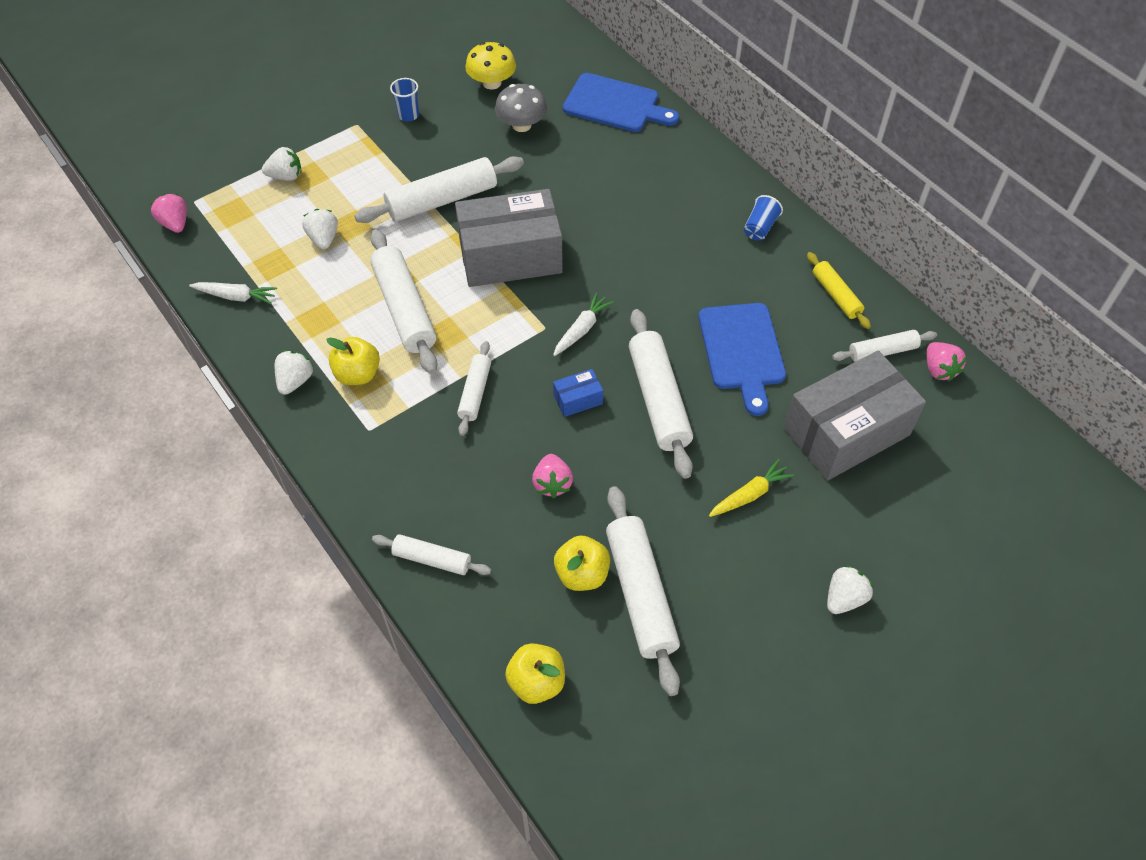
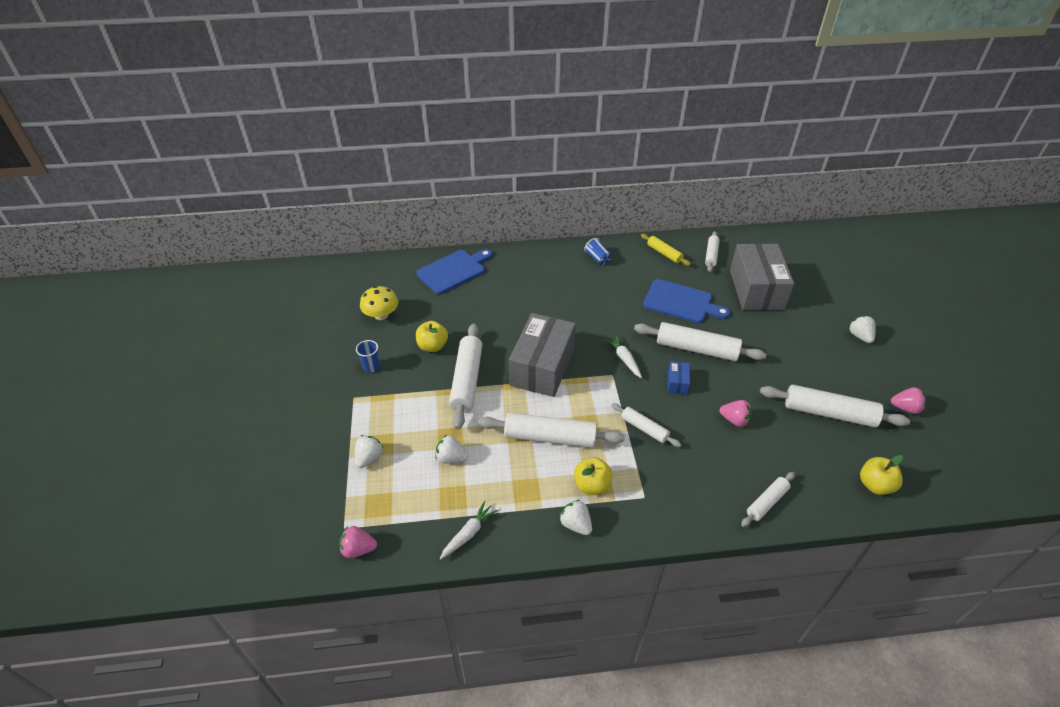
camera: 60 degrees left, 10 degrees down
(521, 125) = (433, 317): grey mushroom -> none
(582, 574) = (806, 433): yellow apple -> yellow apple (432, 346)
(749, 495) = (780, 342): yellow carrot -> none
(836, 295) = (664, 253): yellow rolling pin -> yellow rolling pin turned 45 degrees clockwise
(939, 370) = (733, 243): pink strawberry -> pink strawberry (905, 408)

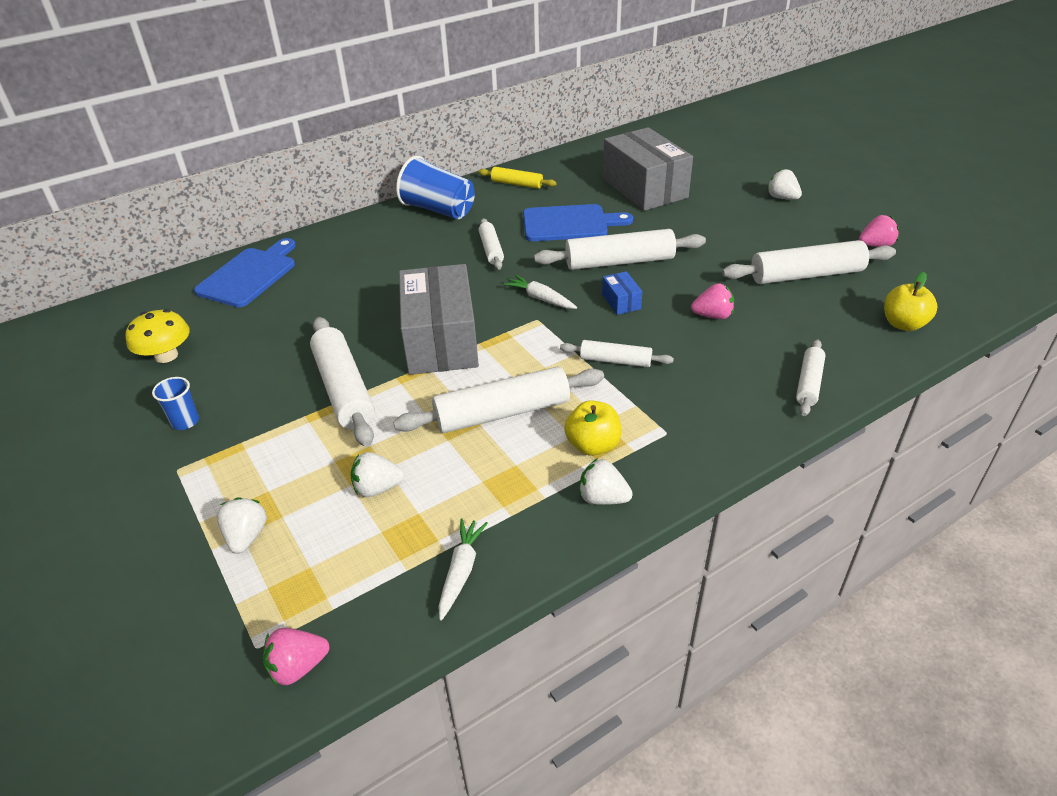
camera: 25 degrees left, 5 degrees down
(432, 346) = (268, 367): yellow apple -> none
(597, 258) = (438, 210): blue cup -> blue cup, size x1.99
(711, 255) = (572, 171): white rolling pin -> white rolling pin (491, 249)

